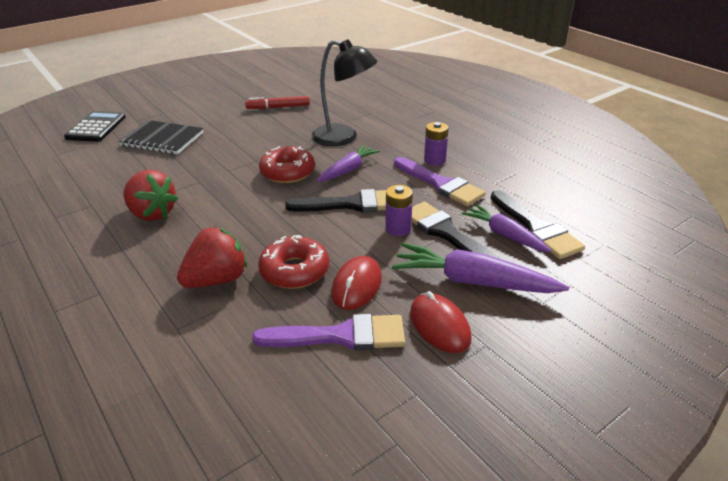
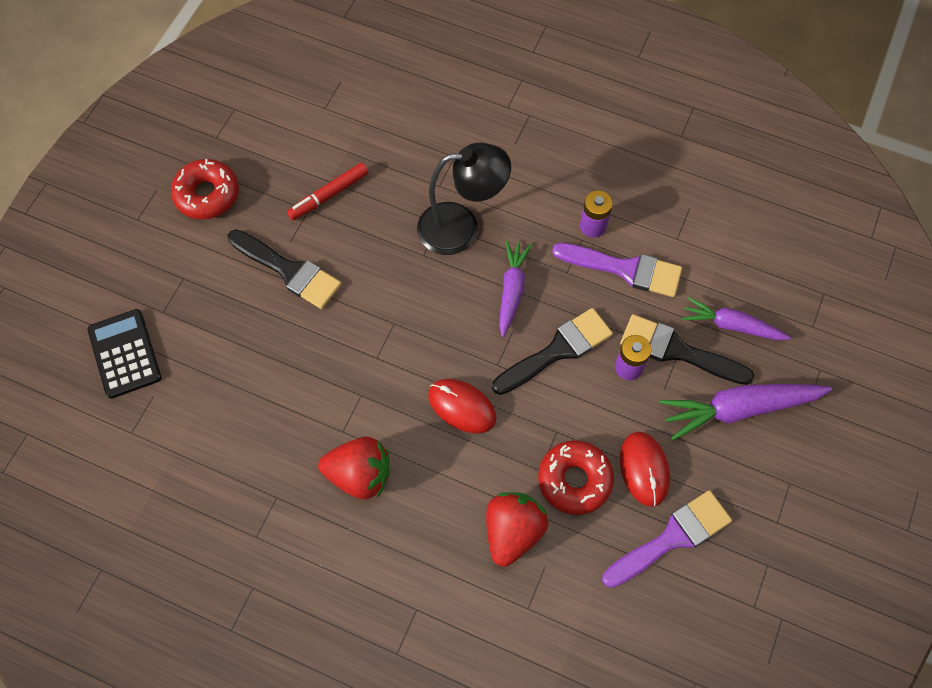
camera: 30 degrees left, 30 degrees up
(162, 139) = (240, 337): black notebook -> none
(287, 172) = (448, 328): red donut -> red donut (207, 194)
(439, 325) = (743, 480): red mouse -> red mouse (462, 407)
(536, 228) = (755, 299): black brush -> black brush (289, 271)

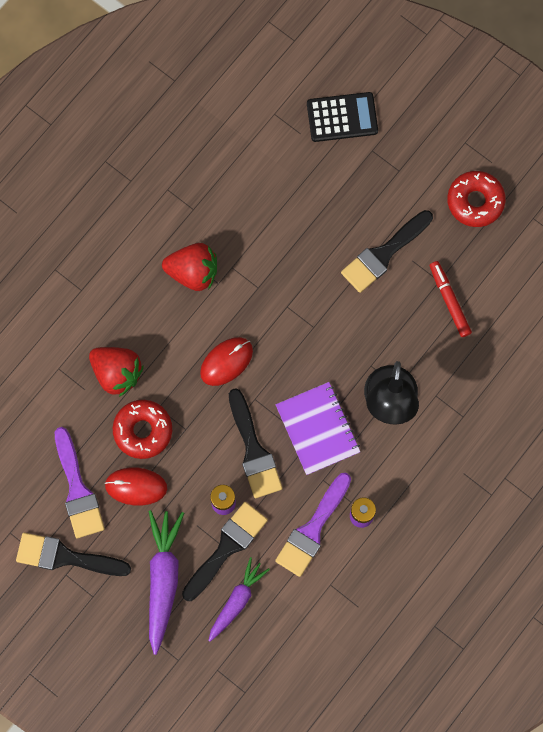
camera: 105 degrees right, 10 degrees up
(359, 475) = (193, 272): red strawberry -> red strawberry turned 105 degrees counterclockwise
(511, 290) = (318, 429): purple carrot -> purple notebook
(757, 528) = (65, 557): none -> black brush

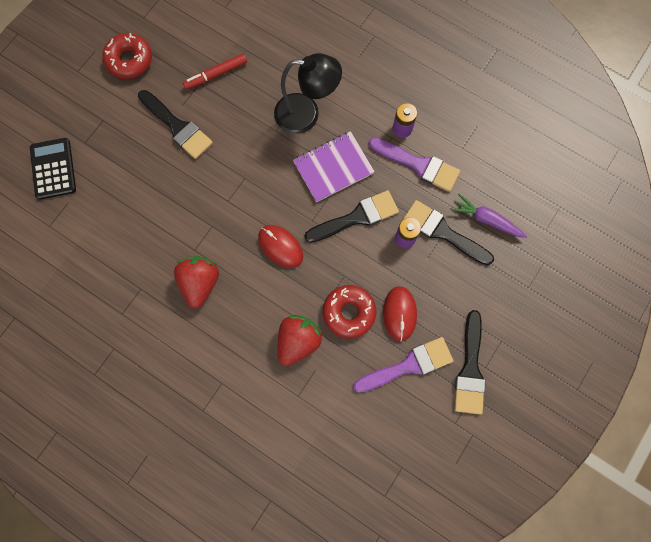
camera: 95 degrees left, 0 degrees up
(163, 579) = (477, 282): purple carrot -> none

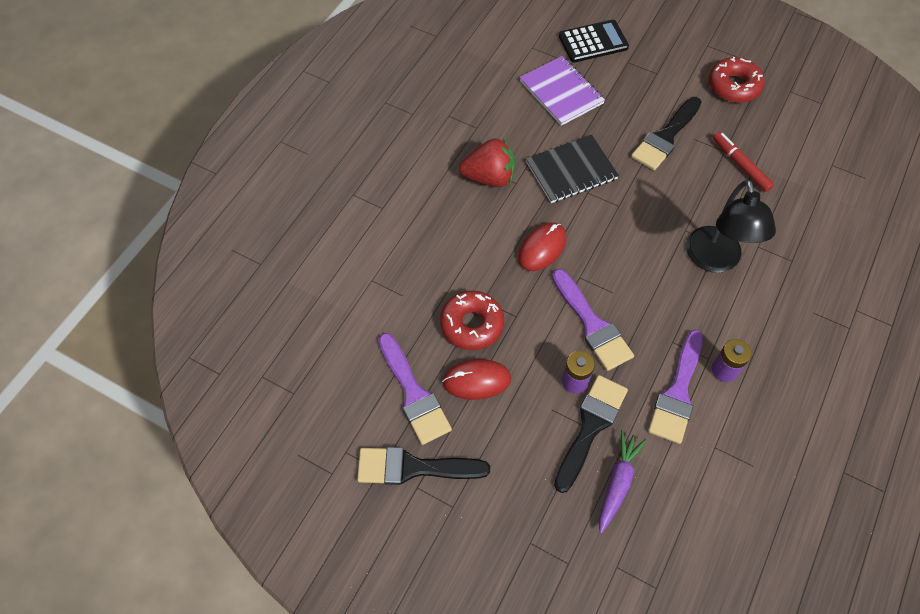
camera: 85 degrees right, 15 degrees down
(203, 211) = (571, 171): none -> black notebook
(298, 341) = (433, 275): red strawberry -> none
(333, 167) = (652, 294): purple notebook -> purple notebook (561, 92)
(357, 217) = (592, 325): black brush -> purple brush

